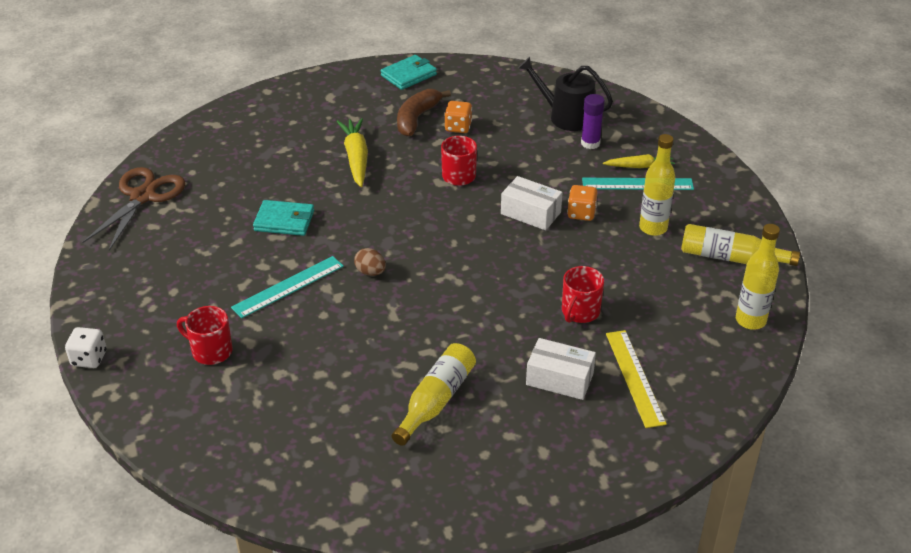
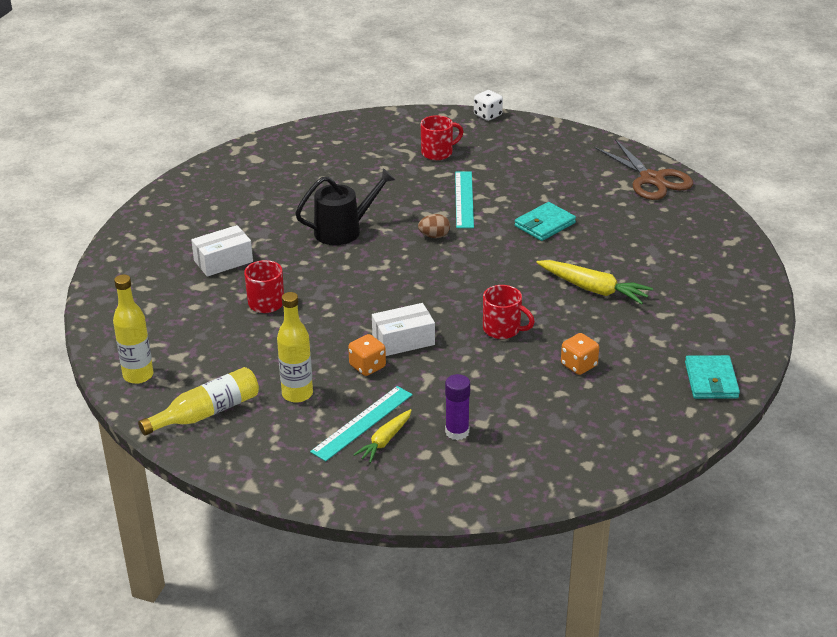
camera: 130 degrees right, 5 degrees down
(416, 118) = (621, 348): brown banana -> none
(436, 400) = (278, 209): yellow bottle -> none
(566, 116) = (519, 443): black watering can -> black watering can (343, 230)
(635, 377) = (177, 291): yellow ruler -> none

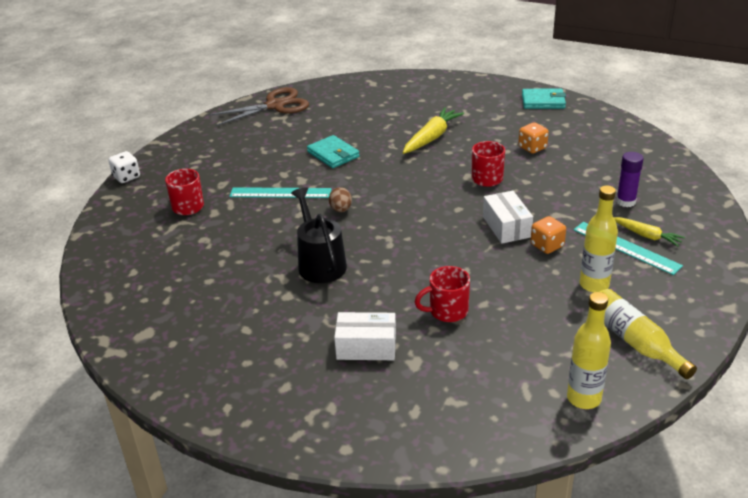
camera: 85 degrees left, 0 degrees up
(223, 261) = (366, 347): white box -> white box turned 60 degrees counterclockwise

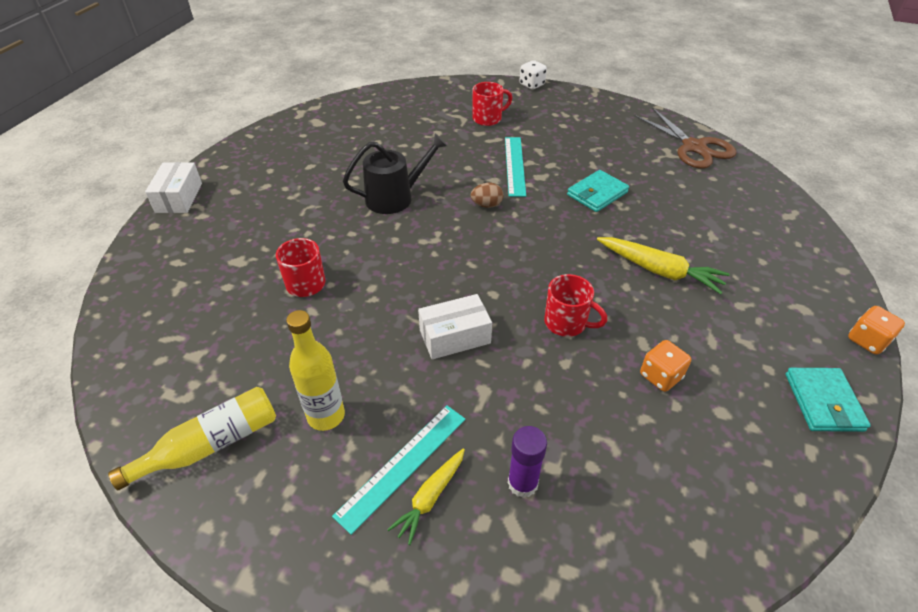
camera: 85 degrees right, 10 degrees up
(366, 347) = (268, 231): white box -> white box (179, 198)
(547, 246) = (412, 374): orange dice -> orange dice (867, 341)
(583, 398) = (141, 384): yellow bottle -> none

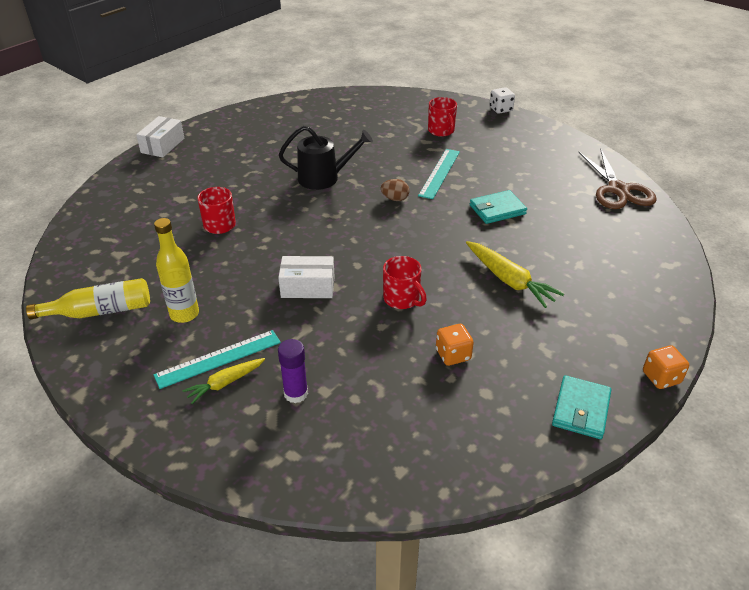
camera: 20 degrees right, 5 degrees down
(488, 119) = (441, 131): red mug -> red mug turned 75 degrees clockwise

